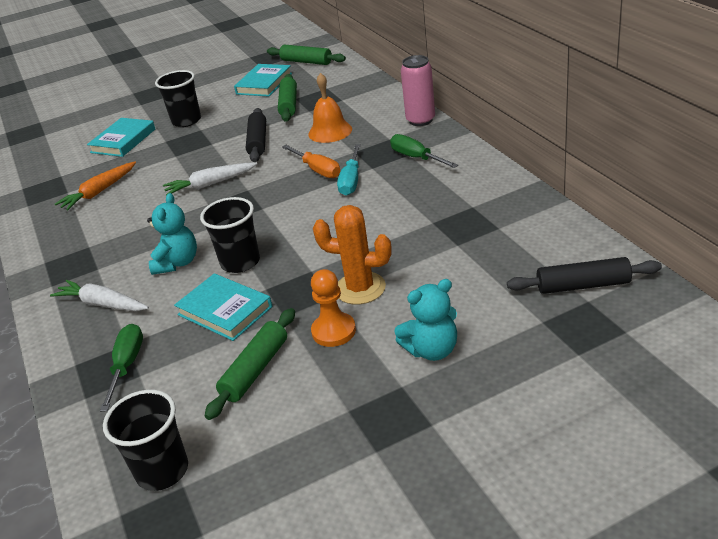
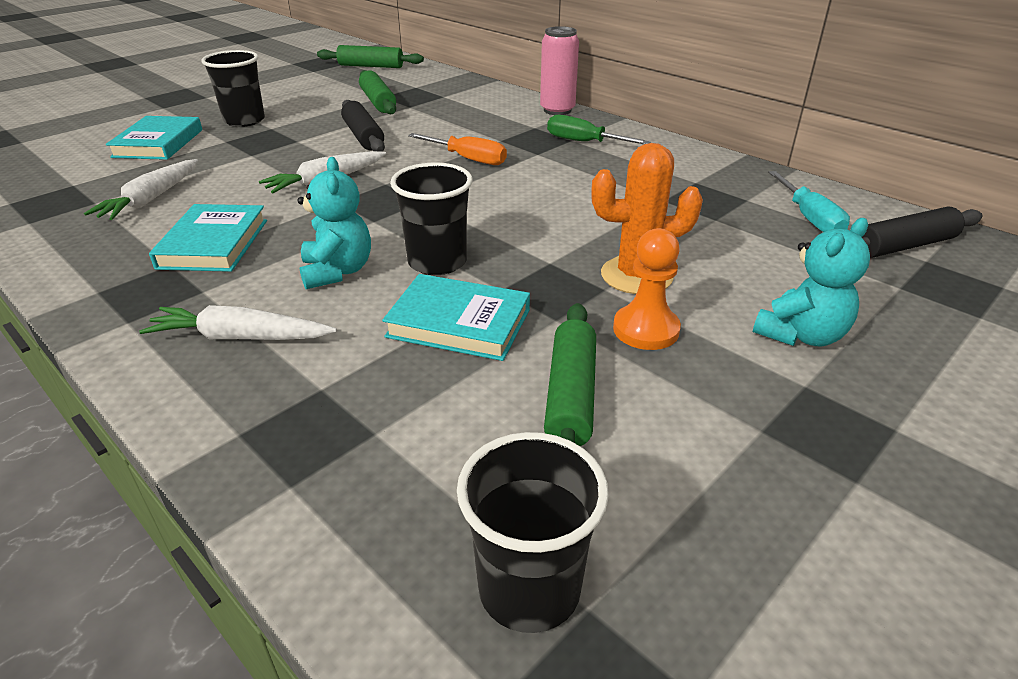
camera: 25 degrees left, 0 degrees up
(99, 192) = (151, 199): orange carrot -> white carrot
(127, 366) = (342, 422): green screwdriver -> none
(264, 84) = (330, 85): turquoise book -> turquoise book (214, 244)
(330, 131) = (453, 123): orange bell -> none
(351, 181) = (522, 167): turquoise screwdriver -> turquoise screwdriver (809, 218)

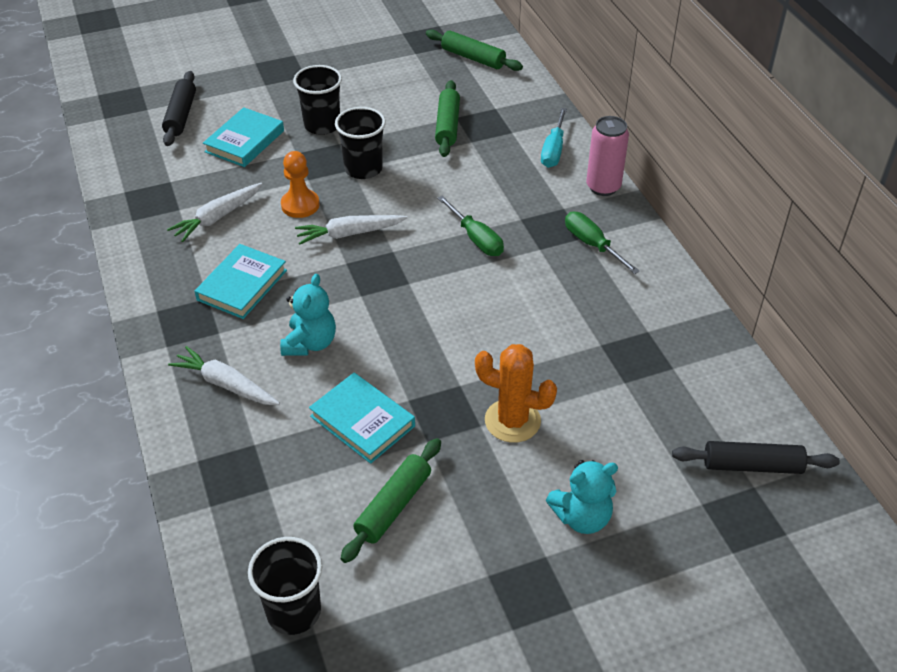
camera: 25 degrees right, 10 degrees up
(363, 136) = (407, 179): black rolling pin -> black rolling pin (180, 115)
(437, 262) = (381, 357): black cup -> black cup (363, 169)
(467, 159) = (476, 238): orange screwdriver -> green screwdriver
(646, 329) = (480, 472): orange pawn -> orange pawn (300, 205)
(809, 218) = (705, 407): turquoise screwdriver -> turquoise screwdriver (553, 150)

